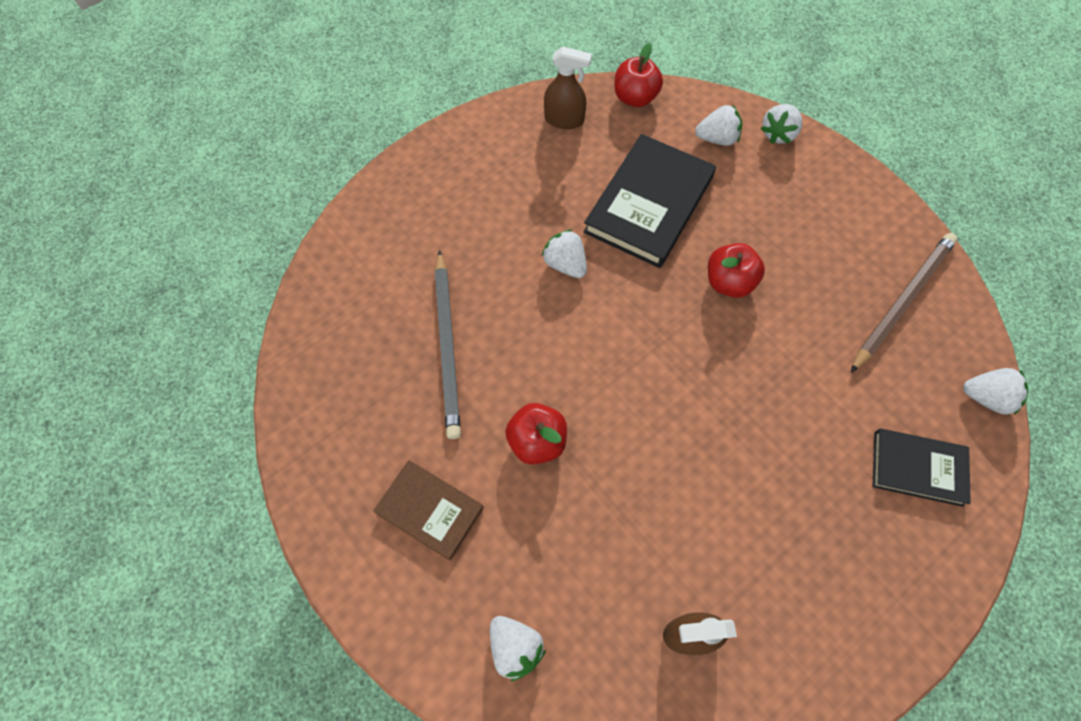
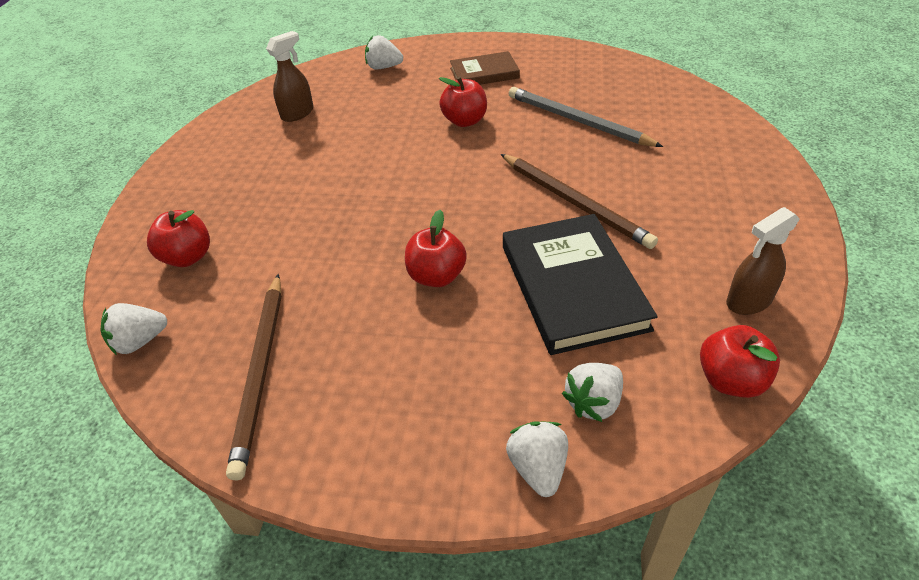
camera: 140 degrees right, 20 degrees down
(565, 264) = (574, 202): white strawberry -> brown pencil
(917, 468) = (188, 257): black book -> red apple

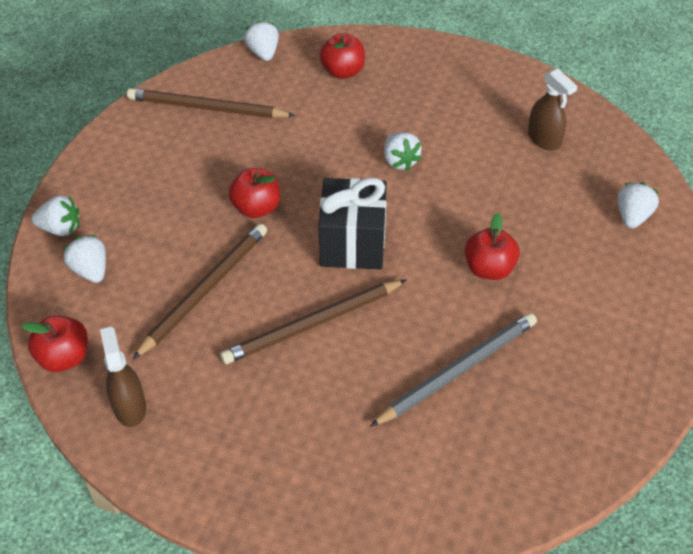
camera: 100 degrees right, 5 degrees up
(340, 188) = (400, 161): none -> white strawberry
(464, 198) = (352, 244): none -> black gift
(484, 73) = (596, 308): brown book -> none
(572, 287) = (204, 291): black book -> brown pencil

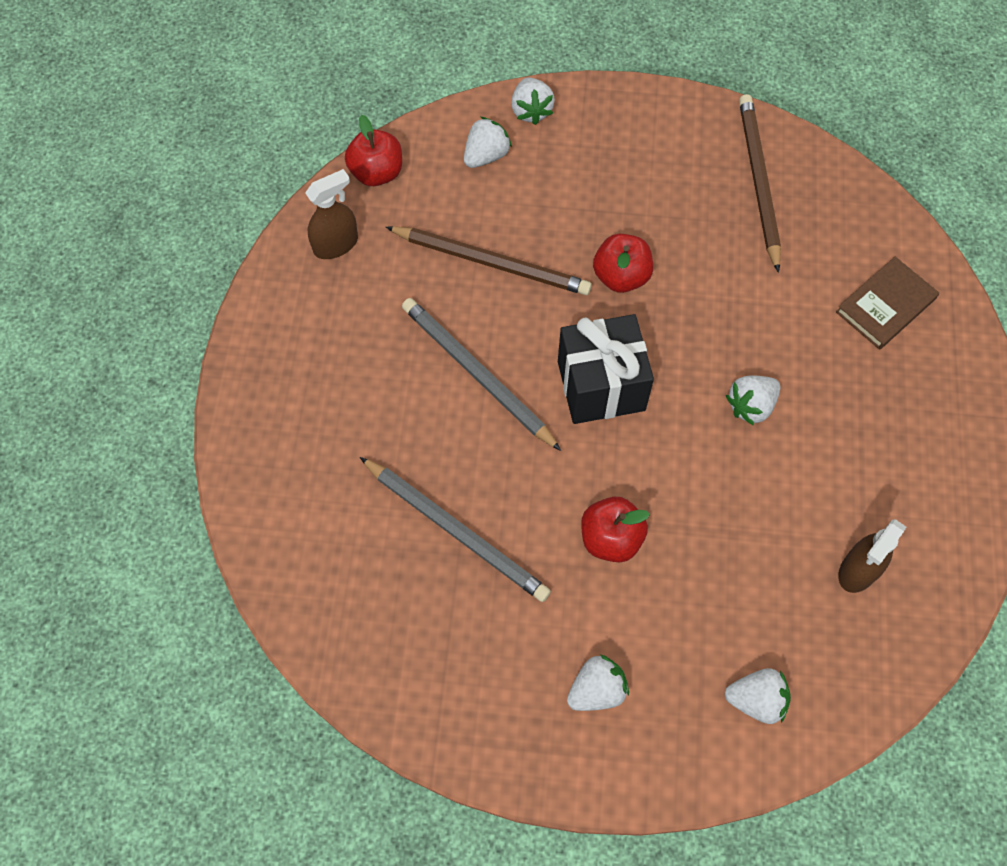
camera: 75 degrees right, 15 degrees up
(263, 53) = (880, 210): white strawberry -> white strawberry (597, 690)
(313, 324) = (477, 375): brown pencil -> grey pencil
(343, 71) = (885, 305): red apple -> brown book

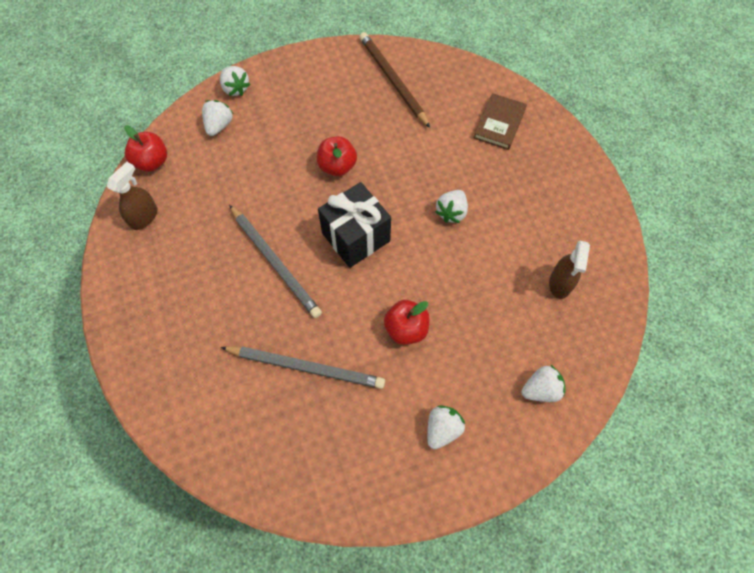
camera: 25 degrees left, 0 degrees up
(477, 375) = (275, 262): grey pencil -> grey pencil turned 150 degrees counterclockwise
(491, 262) = (252, 189): brown pencil -> none

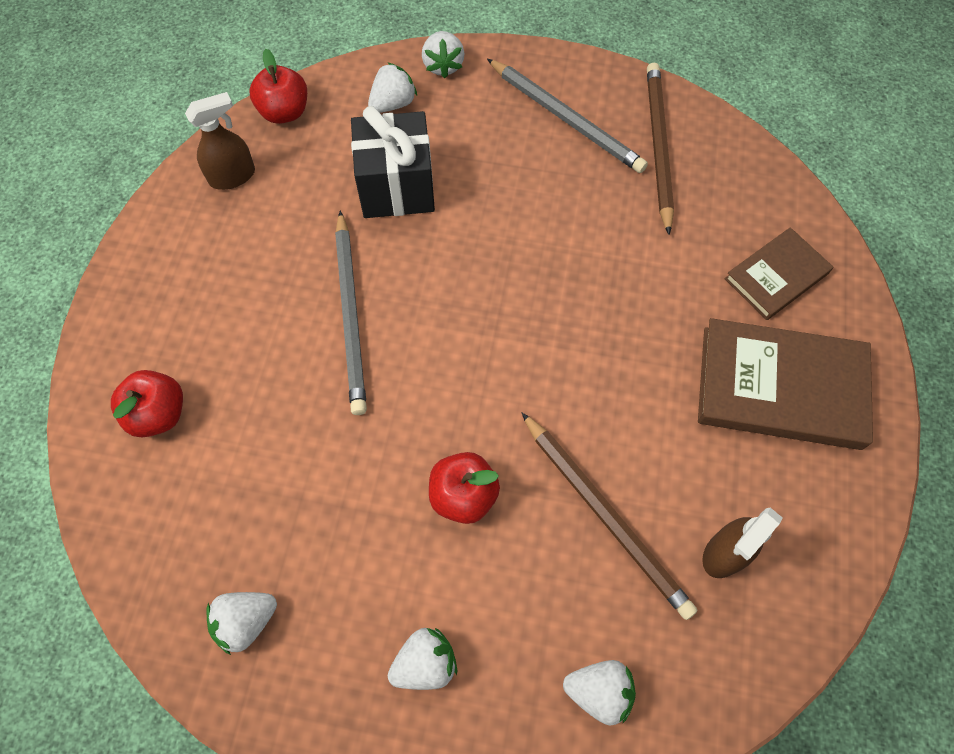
camera: 30 degrees right, 0 degrees up
(305, 367) = (302, 473): grey pencil -> grey pencil (565, 118)
(337, 166) = (510, 227): red apple -> red apple (158, 414)
(356, 237) = (475, 334): black gift -> black gift (396, 187)
(451, 212) = (627, 367): white strawberry -> white strawberry (246, 621)
(488, 297) = (605, 515): none -> brown pencil
(536, 182) = (780, 387): none -> brown book

